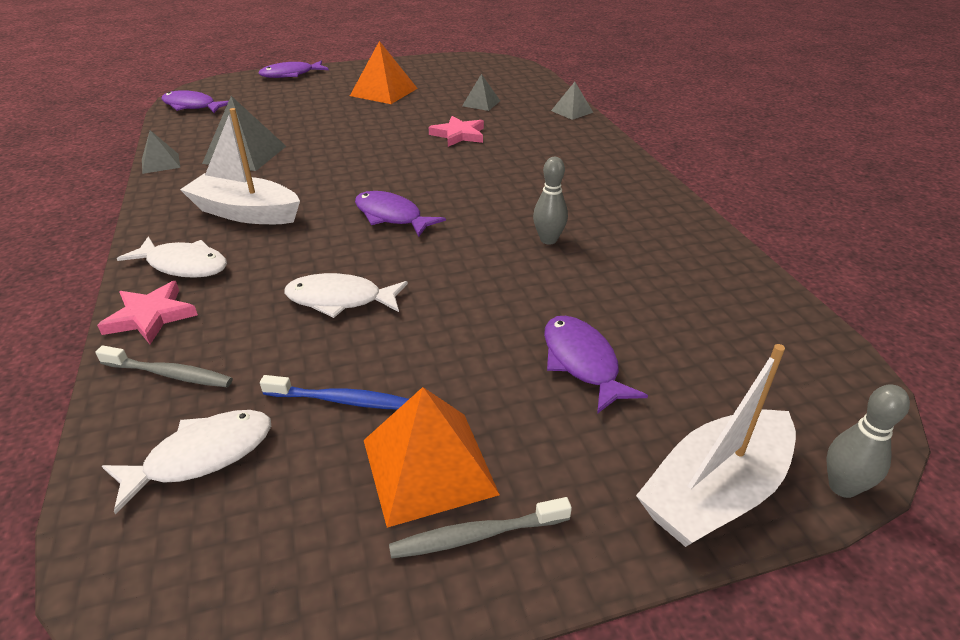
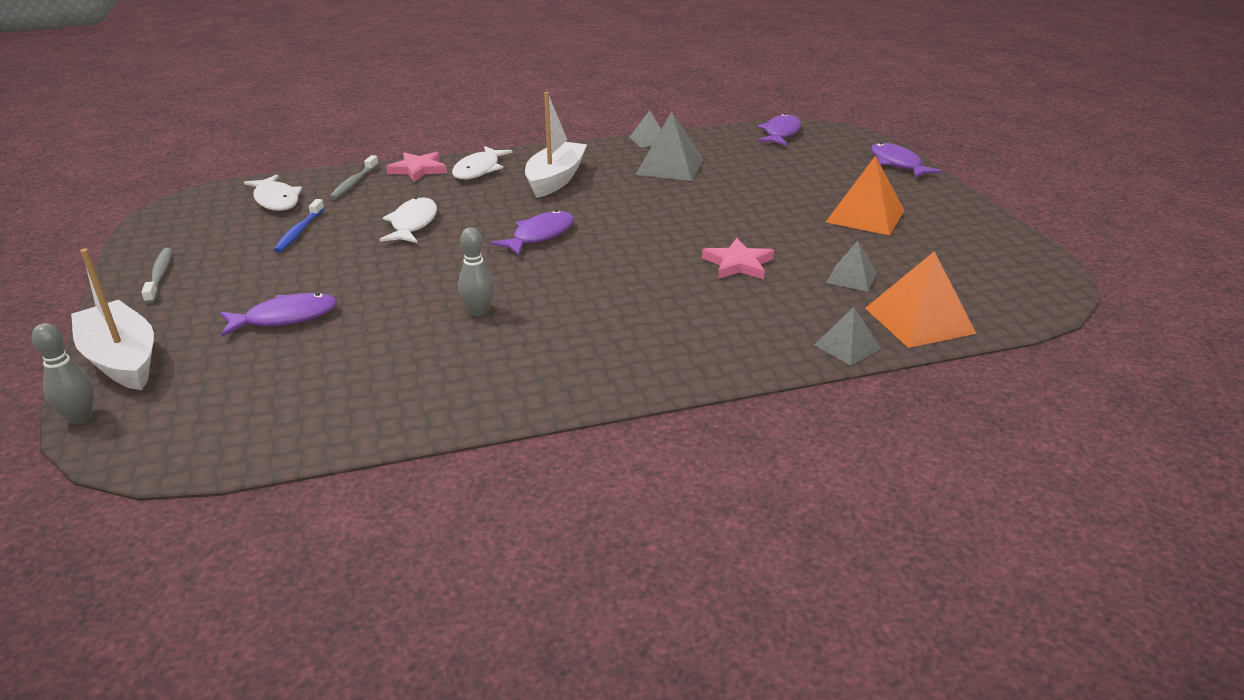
camera: 90 degrees right, 5 degrees down
(428, 466) = (222, 261): orange pyramid -> orange pyramid (919, 320)

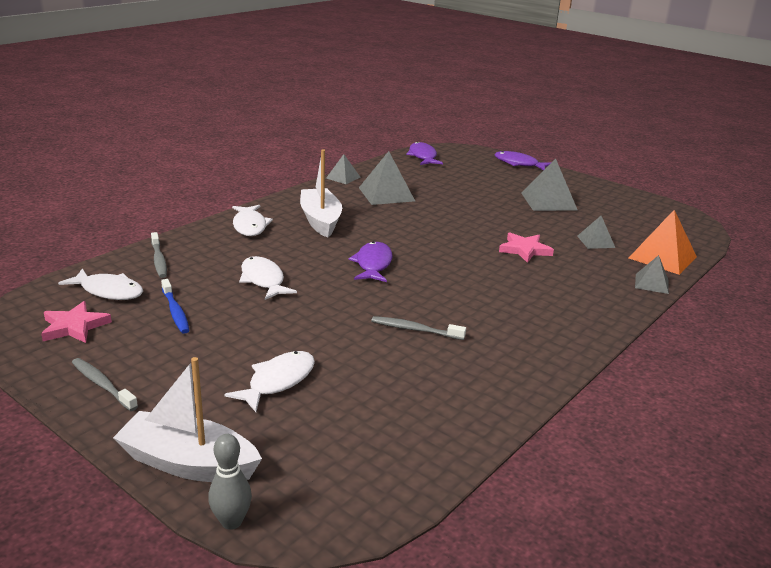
camera: 35 degrees left, 5 degrees down
(285, 318) = (278, 381): purple fish -> white fish
(418, 169) = (198, 236): pink star -> pink star (74, 326)
(478, 311) = (415, 330): grey bowling pin -> grey toothbrush
(865, 216) = (548, 201): orange pyramid -> grey pyramid

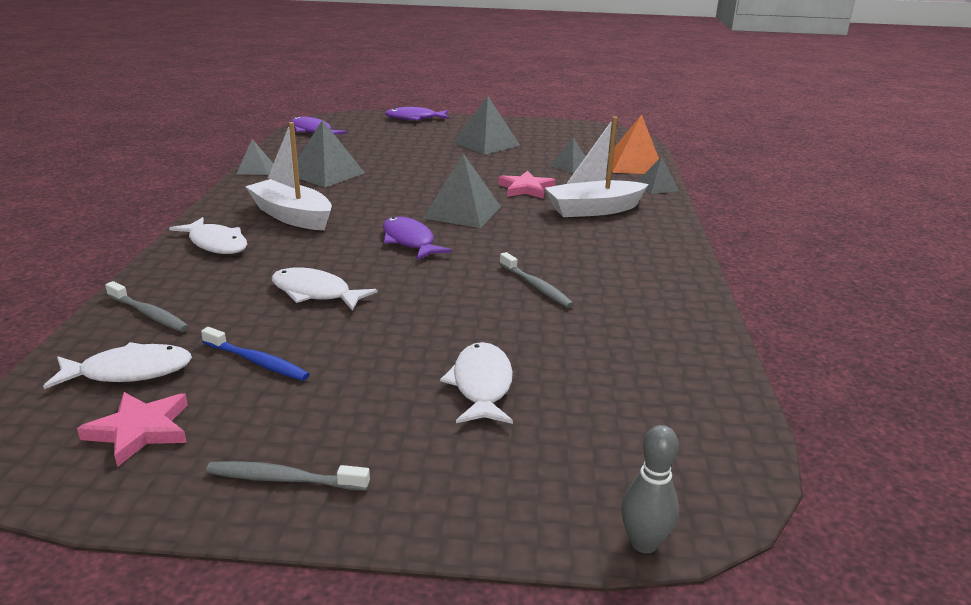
camera: 35 degrees left, 0 degrees up
(188, 463) = (514, 510): white boat -> white boat (594, 210)
(415, 330) = (536, 286): grey toothbrush -> grey toothbrush turned 105 degrees counterclockwise
(444, 254) = (462, 212): none -> grey pyramid

